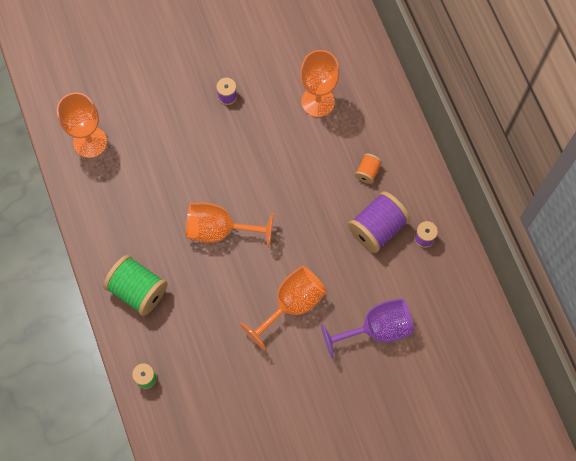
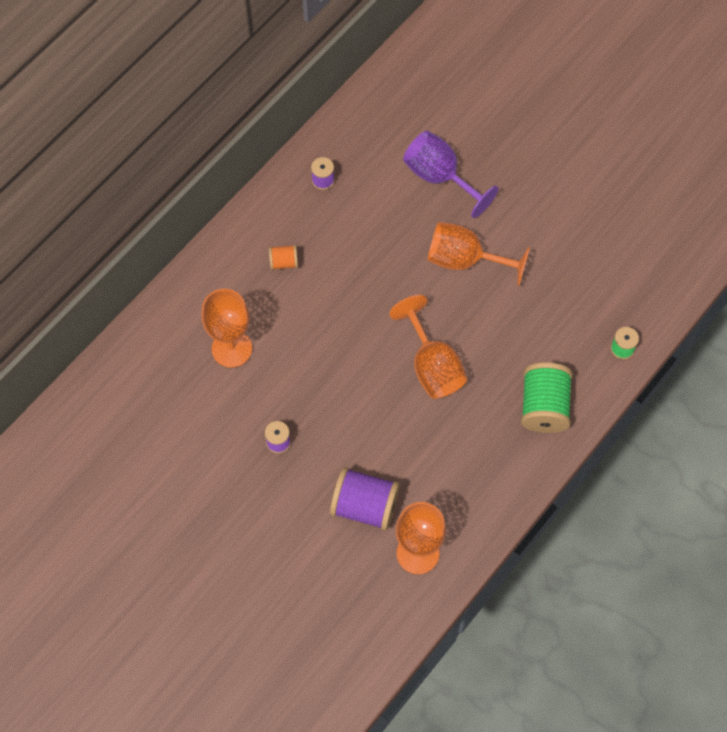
camera: 120 degrees left, 5 degrees down
(377, 228) = (338, 225): purple spool -> purple spool (365, 506)

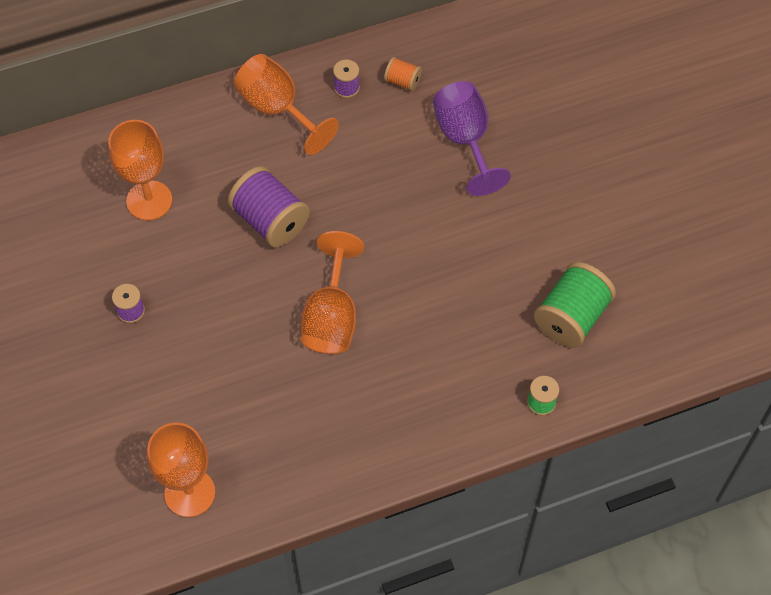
camera: 30 degrees right, 5 degrees down
(284, 262) = (255, 145): orange spool -> orange spool (402, 81)
(365, 506) = (170, 417): purple spool -> purple spool (270, 220)
(464, 260) = (435, 232): orange goblet -> orange goblet (278, 109)
(544, 406) = (418, 417): green spool -> green spool (571, 317)

